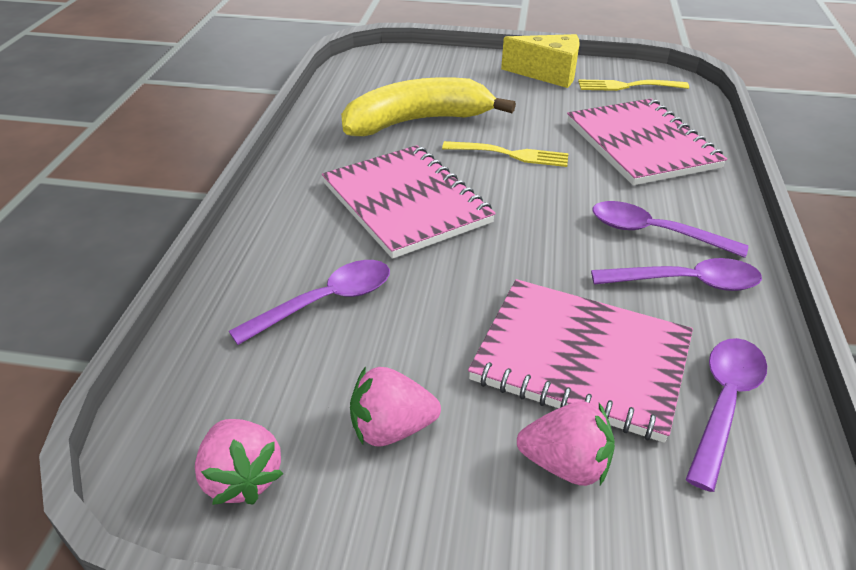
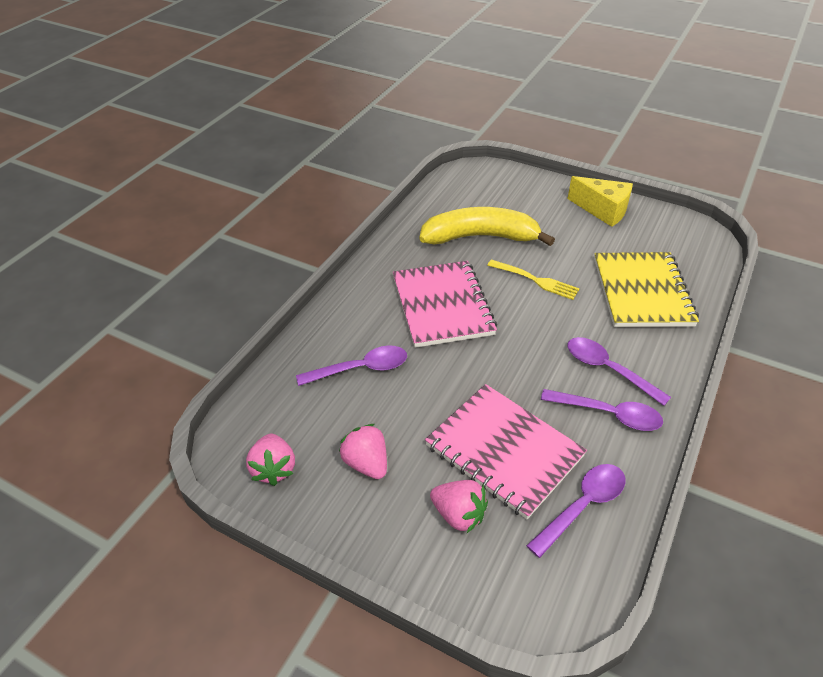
camera: 20 degrees right, 5 degrees up
(391, 429) = (366, 463): pink strawberry -> pink strawberry turned 45 degrees clockwise
(628, 86) = (663, 234): yellow fork -> none
(641, 144) = (642, 292): pink notebook -> yellow notebook

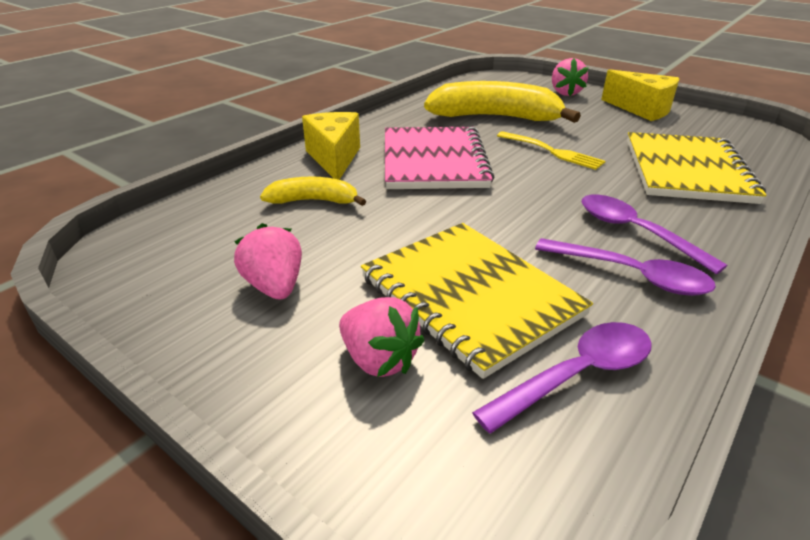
camera: 10 degrees right, 10 degrees down
(274, 469) = (153, 278): pink strawberry -> pink strawberry (565, 93)
(358, 313) = (334, 158): none -> yellow cheese
(361, 369) = (314, 201): purple spoon -> yellow banana
(503, 451) = (469, 296): pink notebook -> yellow notebook

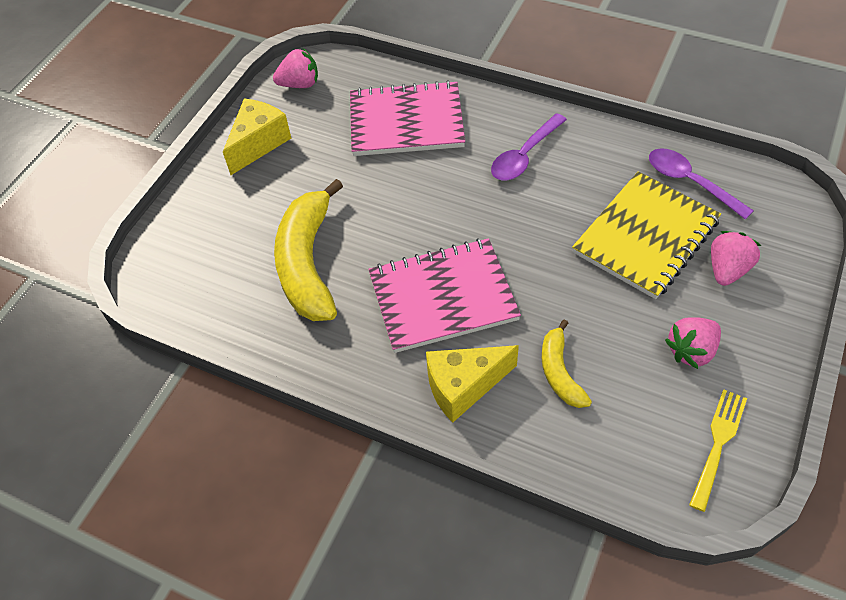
camera: 100 degrees left, 20 degrees up
(551, 151) = (391, 209): yellow fork -> yellow fork (718, 445)
(565, 93) = (211, 206): pink strawberry -> pink strawberry (300, 84)
(631, 275) = (582, 159): purple spoon -> none
(687, 170) = (406, 122): yellow notebook -> pink notebook

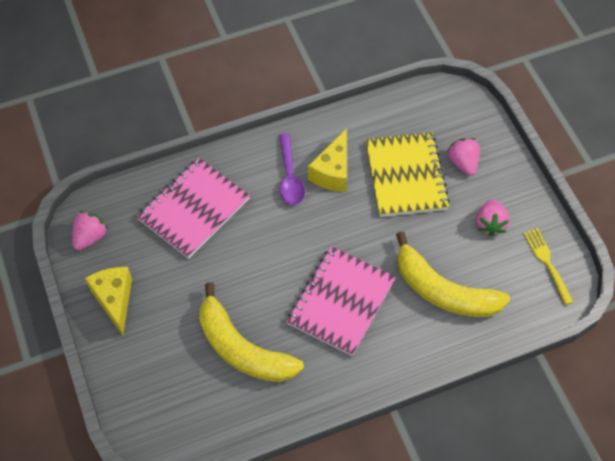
camera: 50 degrees left, 5 degrees up
(463, 387) = (406, 341): yellow cheese -> yellow cheese (332, 172)
(560, 372) = (443, 291): yellow banana -> yellow banana, size x1.90
(690, 182) = (395, 123): purple spoon -> none

